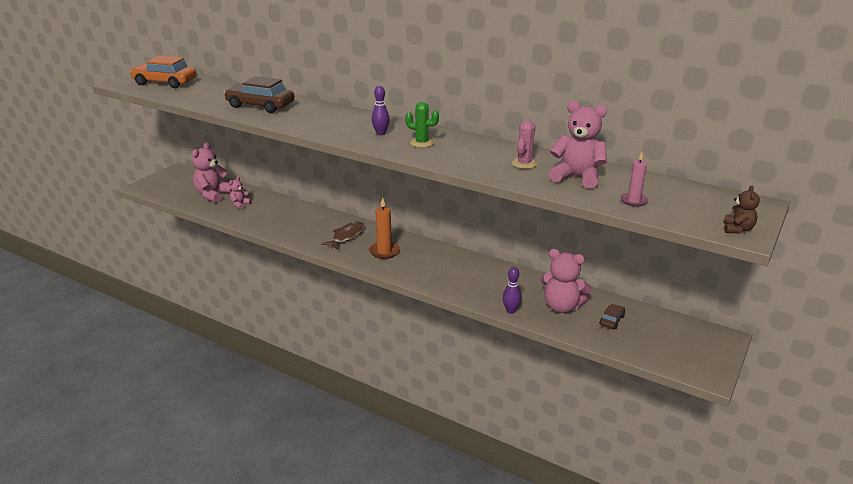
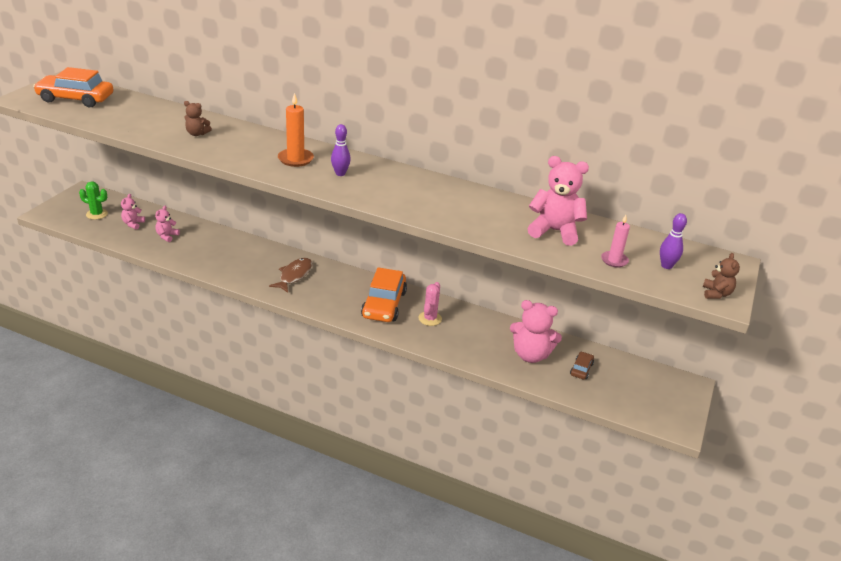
camera: 10 degrees left, 5 degrees up
(213, 195) = (133, 224): pink teddy bear -> pink teddy bear, size x0.53
(260, 105) = (197, 134): brown car -> brown teddy bear
(384, 251) = (338, 294): orange candle -> orange candle (295, 159)
(422, 143) = (387, 187): green cactus -> green cactus (97, 214)
(425, 261) = (384, 304): none -> orange car
(511, 311) = (480, 361): purple bowling pin -> purple bowling pin (666, 266)
(524, 164) = (498, 214): pink cactus -> pink cactus (430, 318)

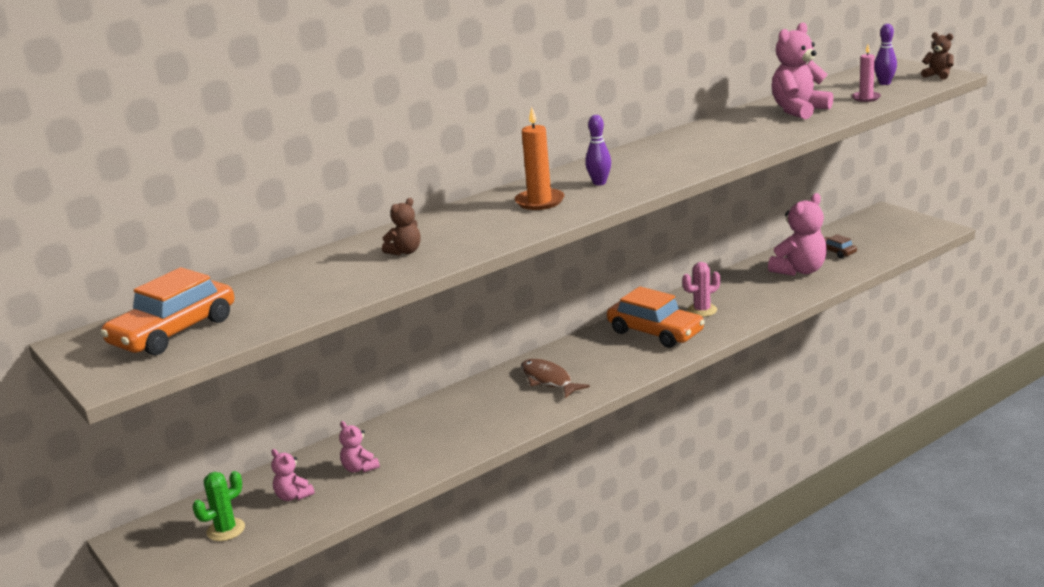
camera: 55 degrees left, 10 degrees down
(430, 318) = (702, 310): pink cactus -> pink cactus turned 75 degrees counterclockwise

